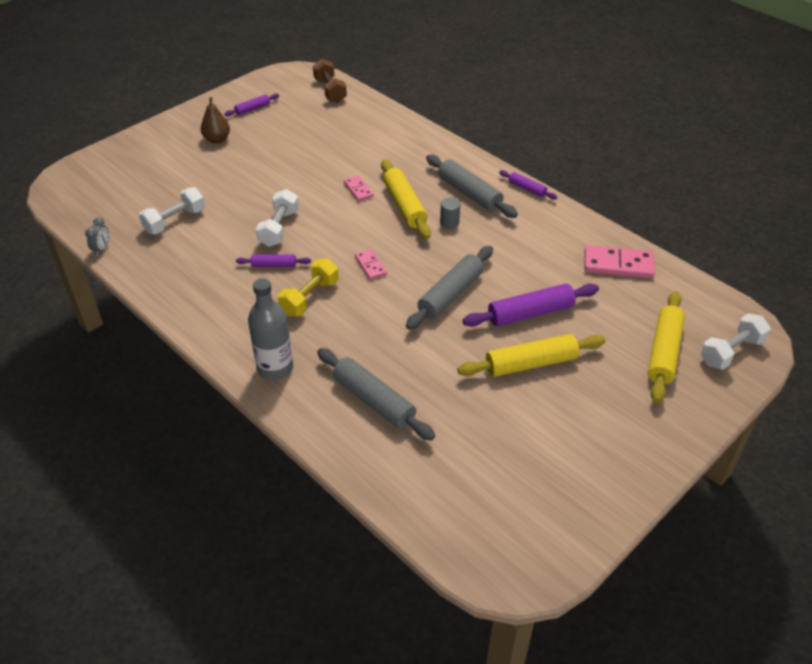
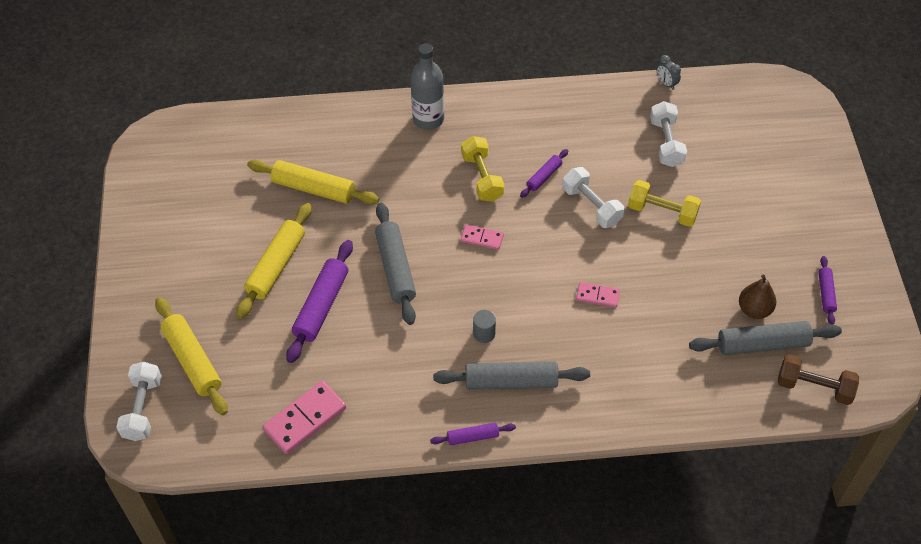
camera: 130 degrees right, 10 degrees up
(217, 139) = (784, 234): brown pear -> brown pear (754, 309)
(250, 194) = (662, 212): none -> yellow dumbbell
(374, 400) = (342, 154): grey rolling pin -> grey rolling pin (762, 344)
(404, 206) = (540, 316): yellow rolling pin -> yellow rolling pin (313, 188)

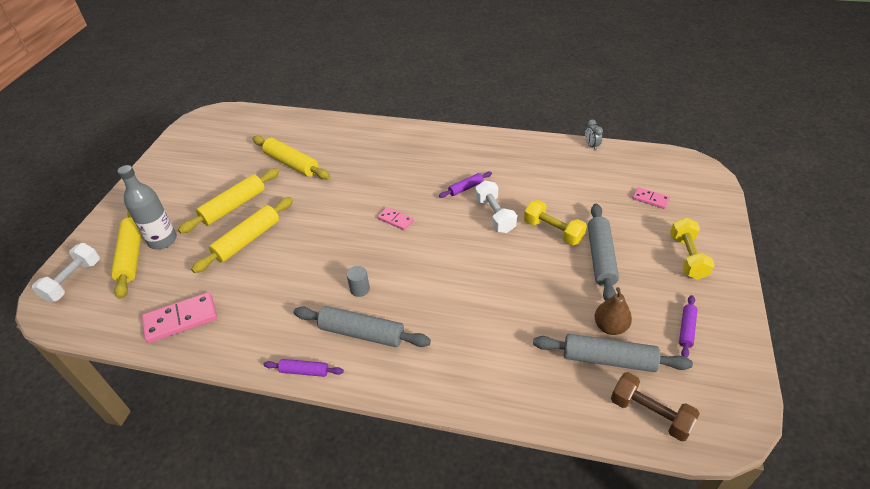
camera: 20 degrees right, 10 degrees down
(321, 306) = (247, 240): purple rolling pin -> yellow rolling pin
(395, 268) = (318, 226): grey rolling pin -> grey rolling pin (600, 257)
(428, 119) = (397, 137): grey bottle -> grey bottle (162, 240)
(482, 177) = (417, 180): yellow dumbbell -> yellow dumbbell (687, 257)
(597, 296) = (469, 282): pink domino -> pink domino (650, 199)
(666, 143) = (576, 184): white dumbbell -> none

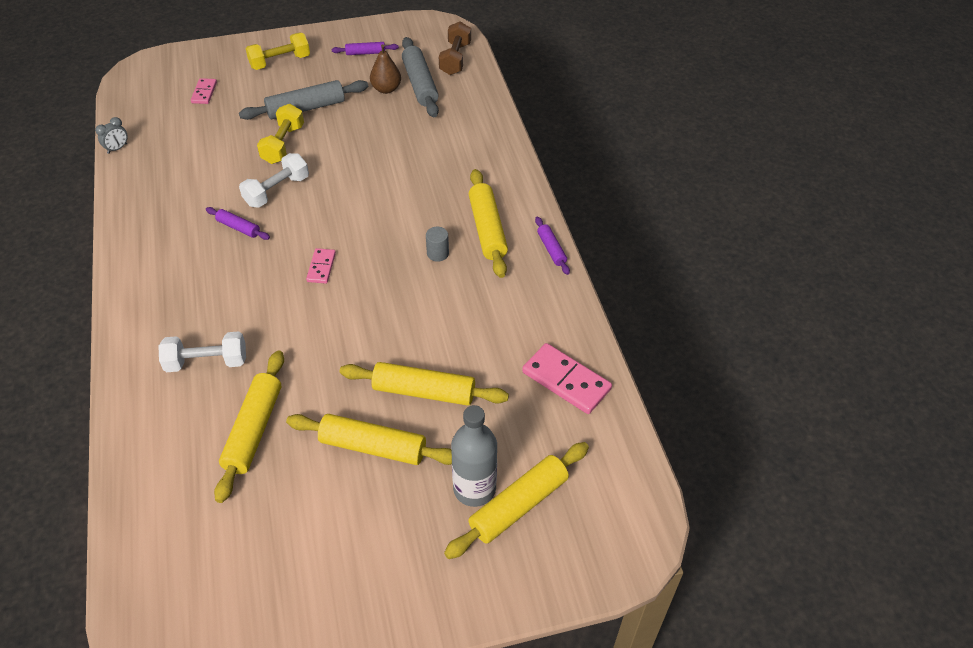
camera: 120 degrees left, 5 degrees up
(73, 280) = (593, 543): white dumbbell -> white dumbbell (207, 362)
(362, 333) = (487, 229): grey rolling pin -> yellow rolling pin

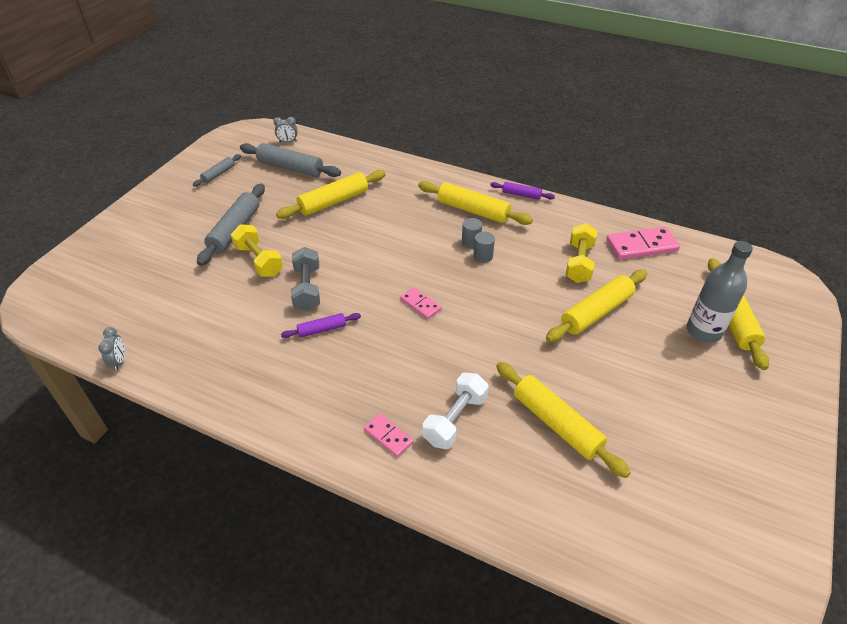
camera: 50 degrees left, 5 degrees down
(204, 93) = (130, 274): pink domino -> pink domino (388, 436)
(277, 191) = (307, 289): white dumbbell -> grey dumbbell
(280, 62) = (160, 217): yellow dumbbell -> yellow dumbbell (579, 263)
(365, 53) = (218, 174): purple rolling pin -> grey rolling pin
(373, 446) = (627, 363): yellow rolling pin -> yellow rolling pin (333, 202)
(386, 89) = (272, 184): brown pear -> none
(426, 272) = (483, 256): none -> grey cylinder
(455, 59) = (288, 141): brown dumbbell -> grey clock

